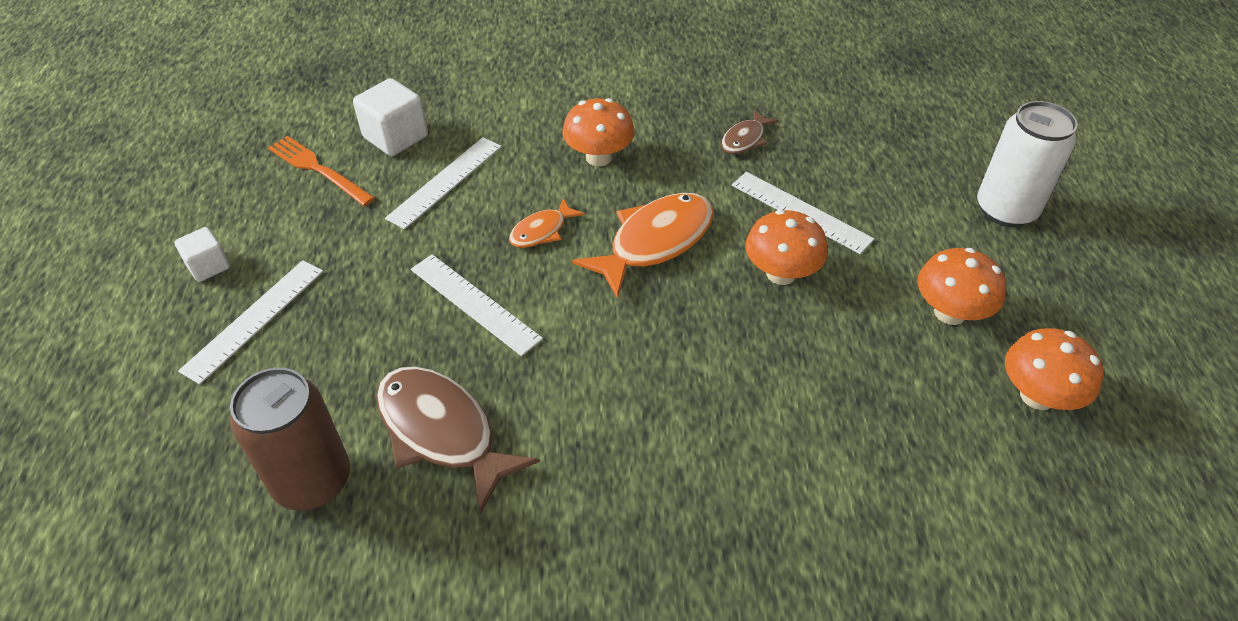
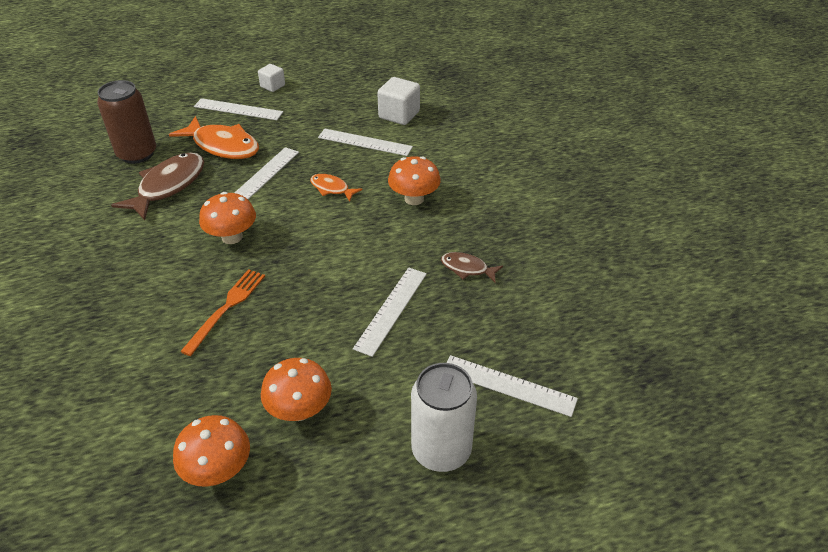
camera: 75 degrees right, 5 degrees down
(318, 170) = (358, 97): orange fork -> orange fork (226, 308)
(655, 242) = (335, 239): orange fish -> orange fish (223, 146)
(781, 273) = (320, 306): orange mushroom -> orange mushroom (232, 237)
(924, 147) = (508, 385): none -> white ruler

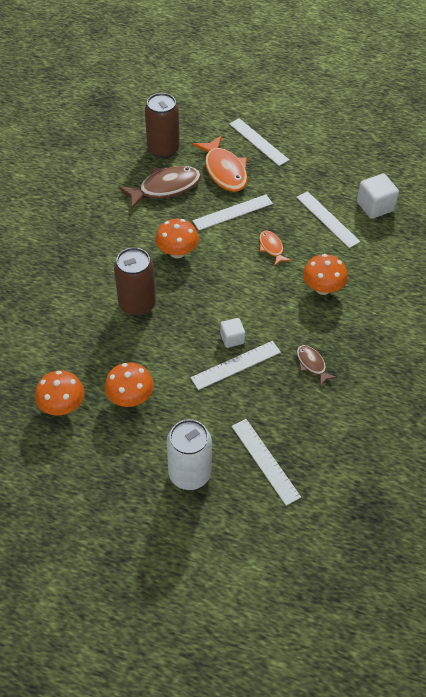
camera: 35 degrees right, 10 degrees up
(226, 308) = (137, 304): orange fork -> brown can
(272, 86) = (300, 131): white cube -> white cube (232, 338)

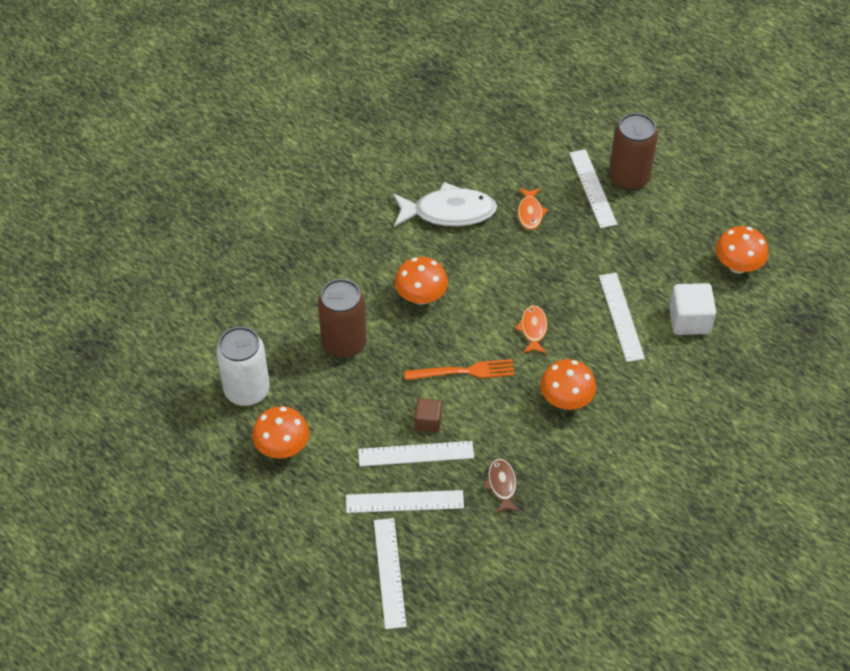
camera: 25 degrees right, 0 degrees up
(62, 406) = (208, 429): orange mushroom -> orange mushroom (738, 265)
(163, 149) = (472, 161): brown can -> brown can (629, 178)
(165, 188) = (448, 212): brown fish -> white fish
(189, 474) = (302, 554): white can -> white can (247, 390)
(224, 171) = (530, 213): orange fish -> orange fish, size x0.53
(232, 338) = (428, 421): white cube -> brown cube
(233, 212) = (512, 269): white ruler -> white ruler (404, 502)
(238, 294) = (463, 371): none -> orange fork

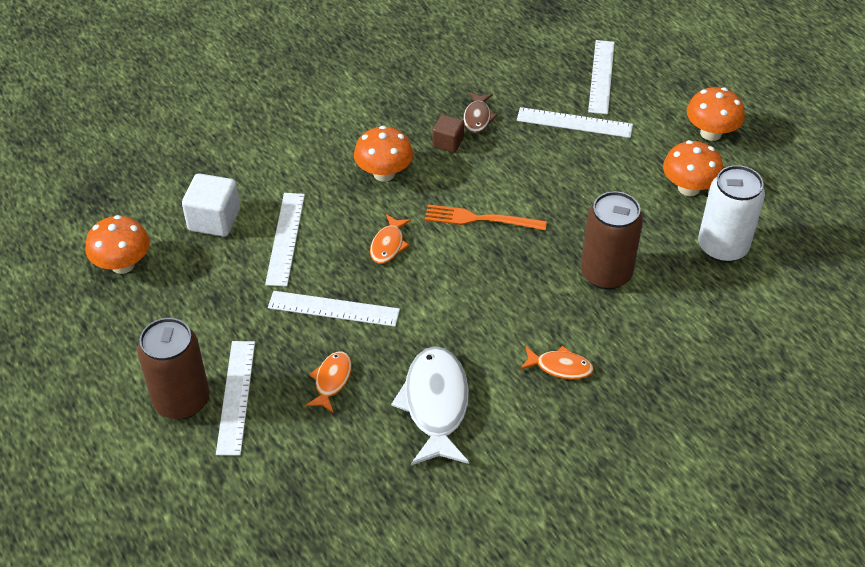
camera: 165 degrees left, 5 degrees down
(365, 258) = (560, 367): none -> orange fish
(416, 453) = (553, 157): white ruler -> white ruler (333, 309)
(421, 296) = (503, 306): orange mushroom -> orange mushroom (711, 133)
(428, 421) = (533, 181): brown cube -> brown cube (448, 143)
(448, 212) = (435, 405): white fish -> white fish turned 75 degrees clockwise

